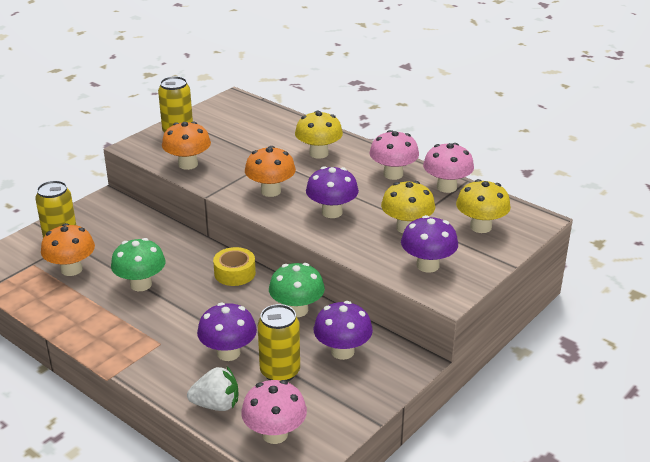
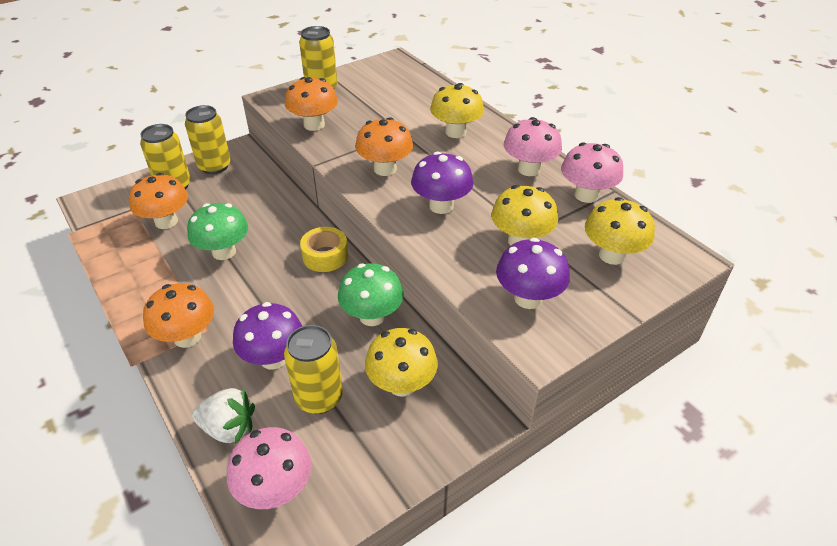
camera: 15 degrees right, 10 degrees up
(91, 217) = (214, 166): none -> yellow can
(145, 351) = (187, 337): none -> orange mushroom
(342, 351) = (401, 384): purple mushroom -> yellow mushroom

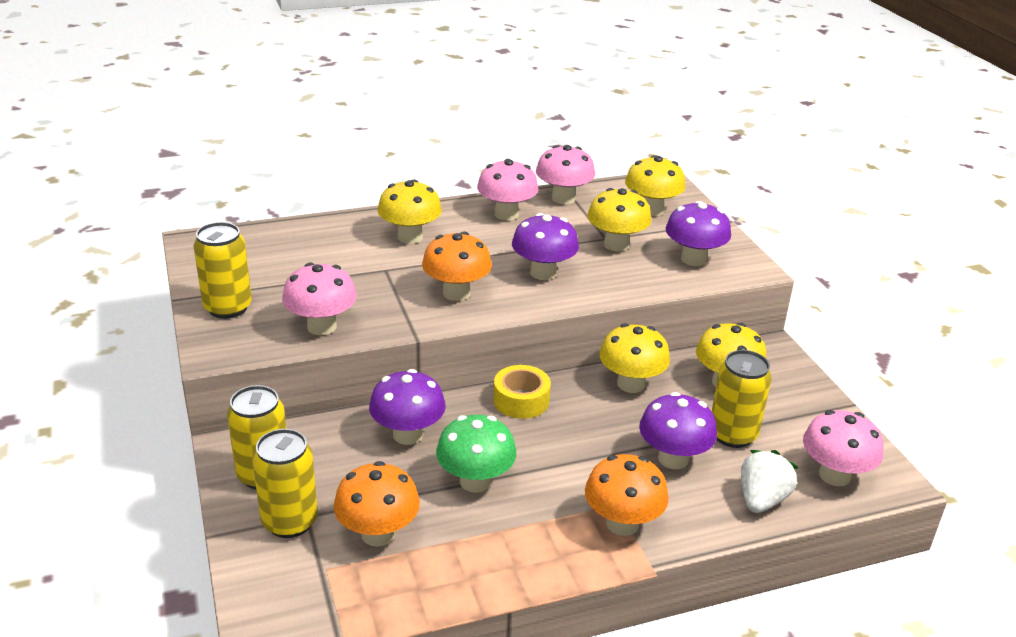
camera: 75 degrees left, 10 degrees down
(268, 211) = (408, 434): none -> purple mushroom
(314, 125) = (322, 326): orange mushroom -> pink mushroom
(372, 316) = (631, 384): green mushroom -> yellow mushroom

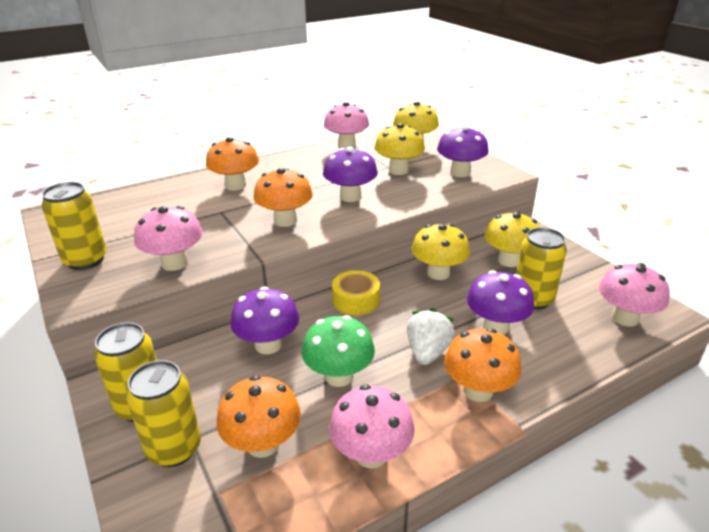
camera: 10 degrees left, 0 degrees up
(410, 237) = (235, 185): yellow mushroom -> orange mushroom
(506, 214) = (307, 161): pink mushroom -> pink mushroom (371, 454)
(761, 500) = (580, 348): white strawberry -> white strawberry (427, 352)

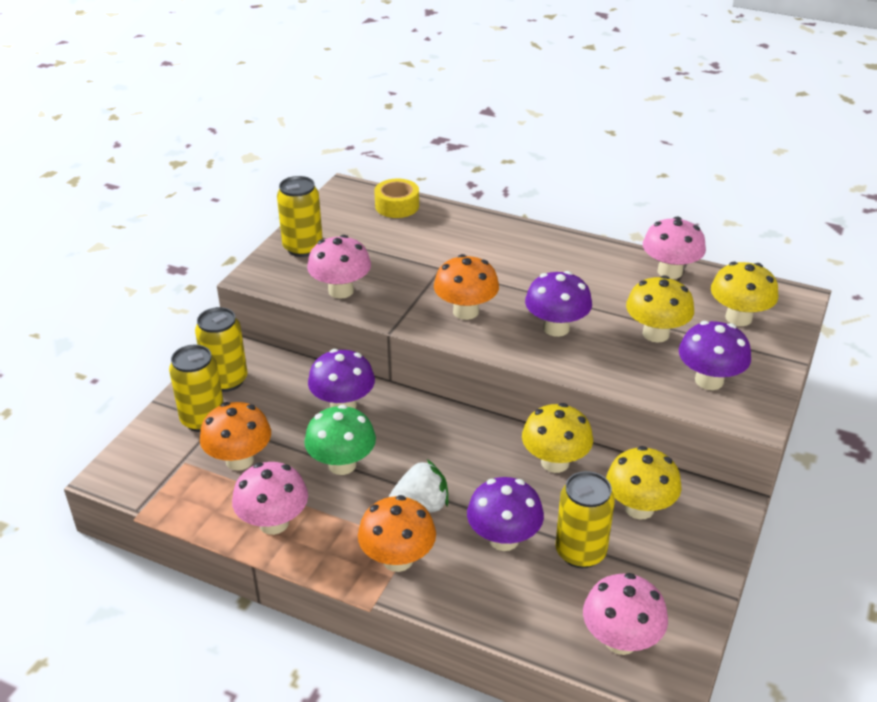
camera: 55 degrees right, 5 degrees up
(235, 185) = (494, 250): orange mushroom -> none
(356, 300) = (452, 426): yellow tape -> yellow tape (397, 206)

